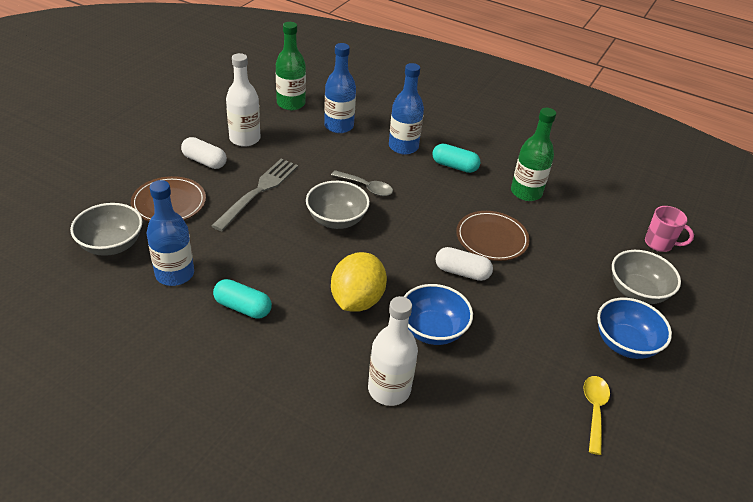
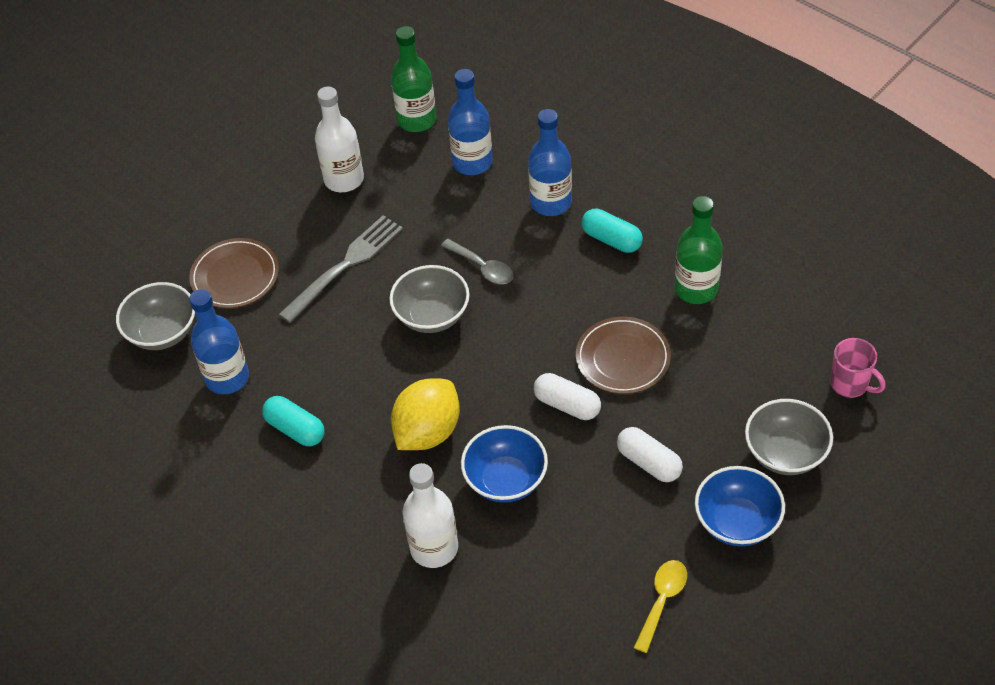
camera: 20 degrees right, 10 degrees up
(204, 161) = (287, 214): white capsule -> white capsule (649, 462)

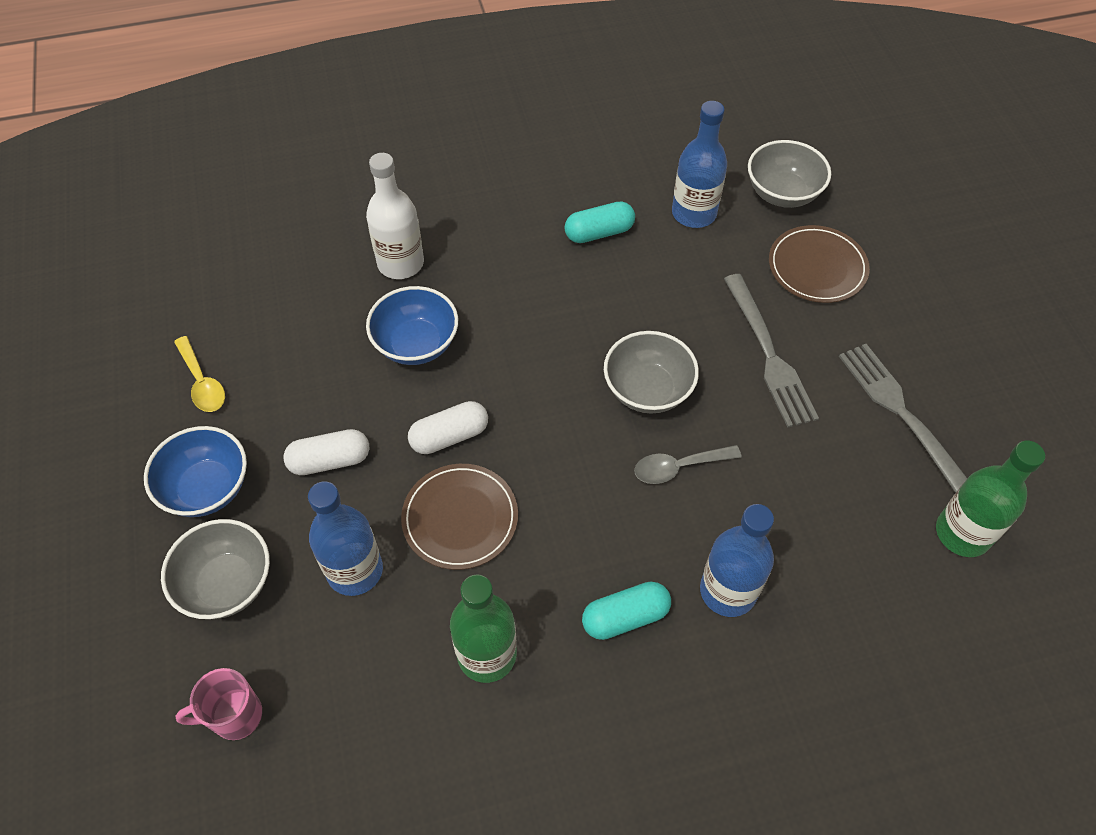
camera: 120 degrees right, 5 degrees up
(344, 179) = (901, 413): white bottle -> grey fork
(428, 432) = (515, 317): yellow lemon -> none
(472, 162) = (849, 549): blue bottle -> blue bottle (355, 570)

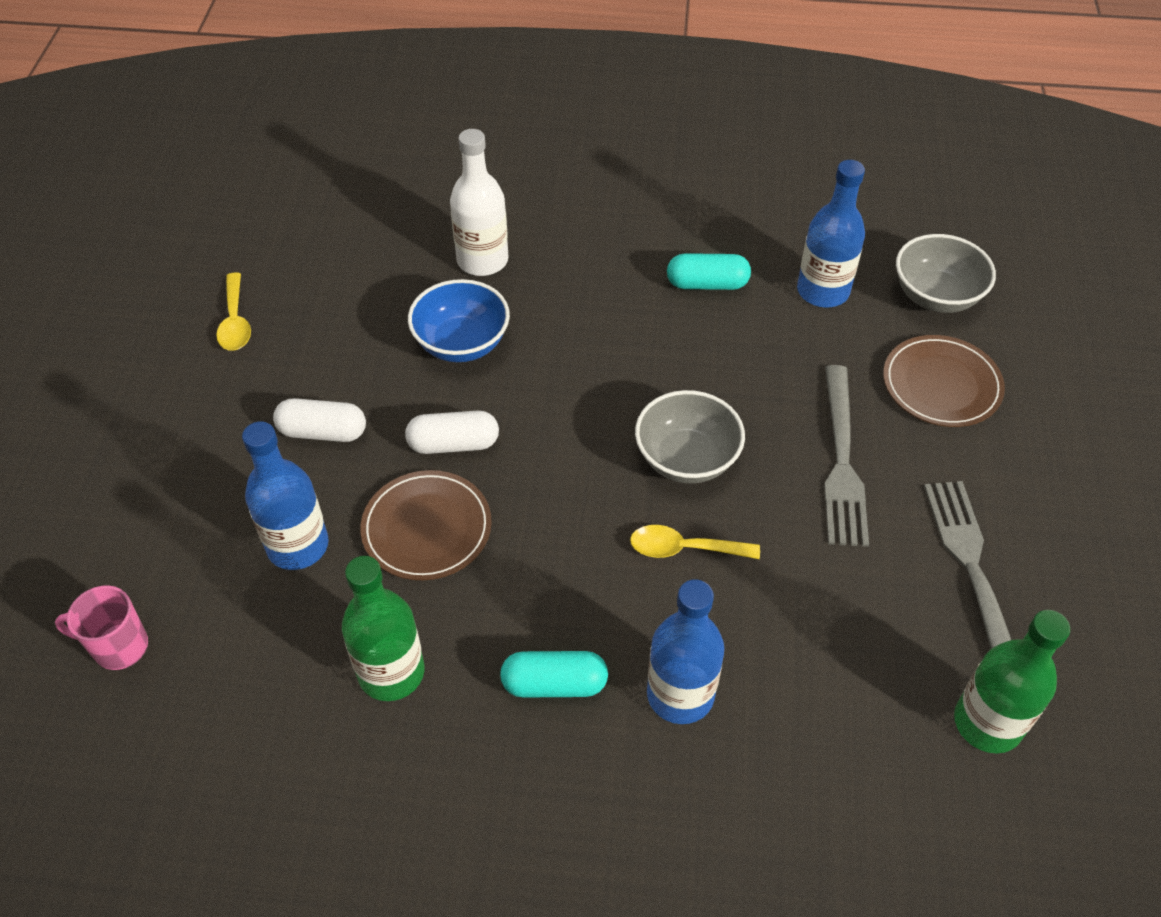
camera: 20 degrees right, 5 degrees down
(207, 488) = (193, 422): blue bowl -> none
(227, 584) = (170, 519): grey bowl -> none
(678, 467) = (684, 549): grey spoon -> yellow spoon

